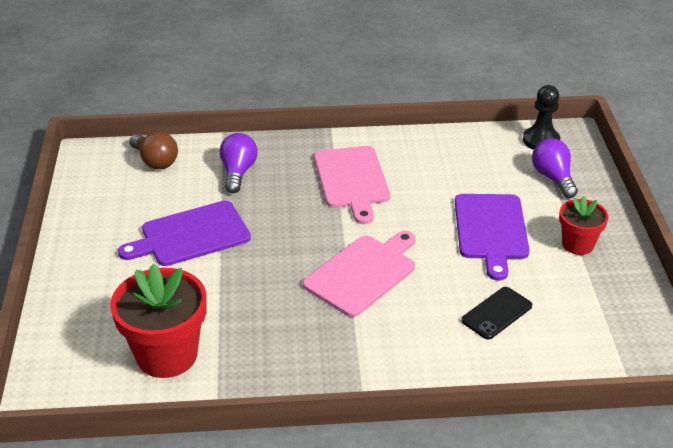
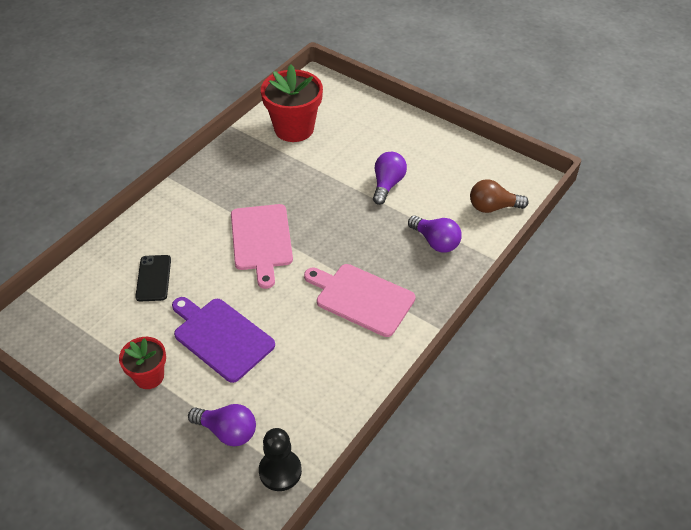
camera: 130 degrees right, 10 degrees up
(191, 235) = (387, 184): purple cutting board -> purple light bulb

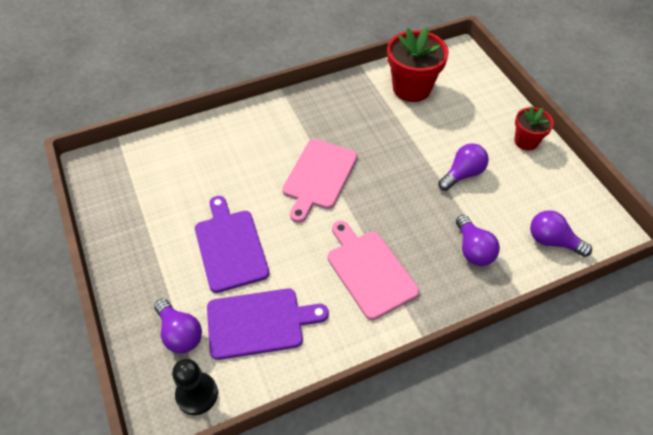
camera: 30 degrees right, 5 degrees up
(149, 376) = (154, 252): red flower pot -> red flower pot (526, 141)
(153, 278) = (213, 170): black phone -> none
(294, 386) = (259, 323): none -> purple cutting board
(493, 207) = (552, 241): brown light bulb -> purple light bulb

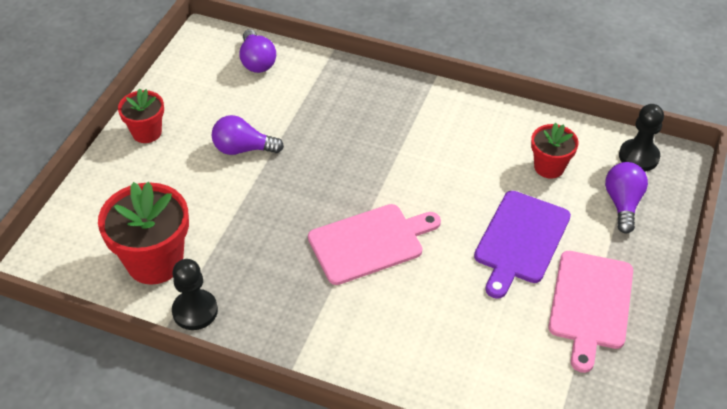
camera: 135 degrees left, 5 degrees down
(259, 323) = (549, 167): purple cutting board -> red flower pot
(360, 84) = (195, 311): none -> black pawn
(369, 271) = (421, 140): pink cutting board -> pink cutting board (590, 304)
(473, 249) = (322, 97): purple light bulb -> none

